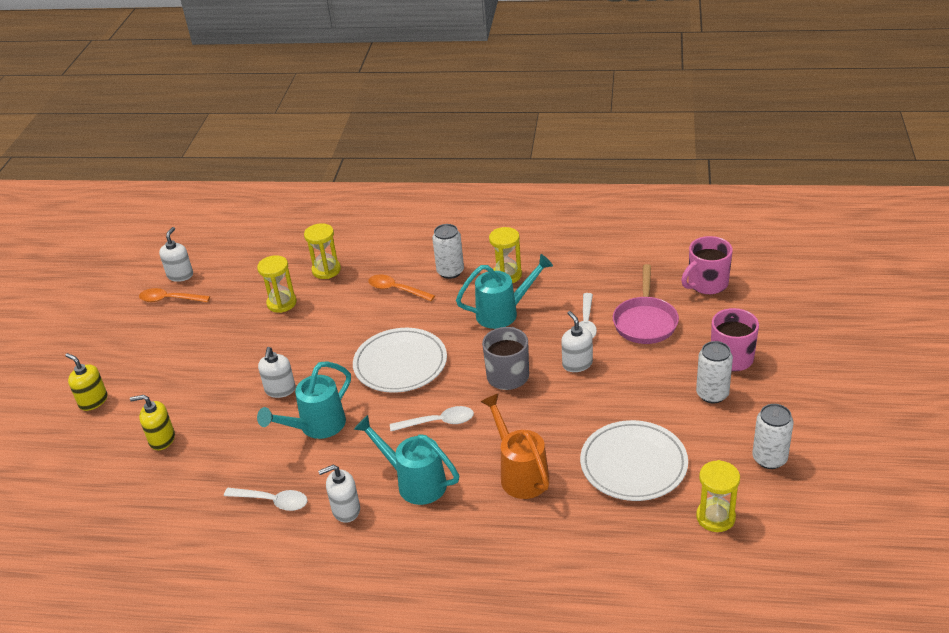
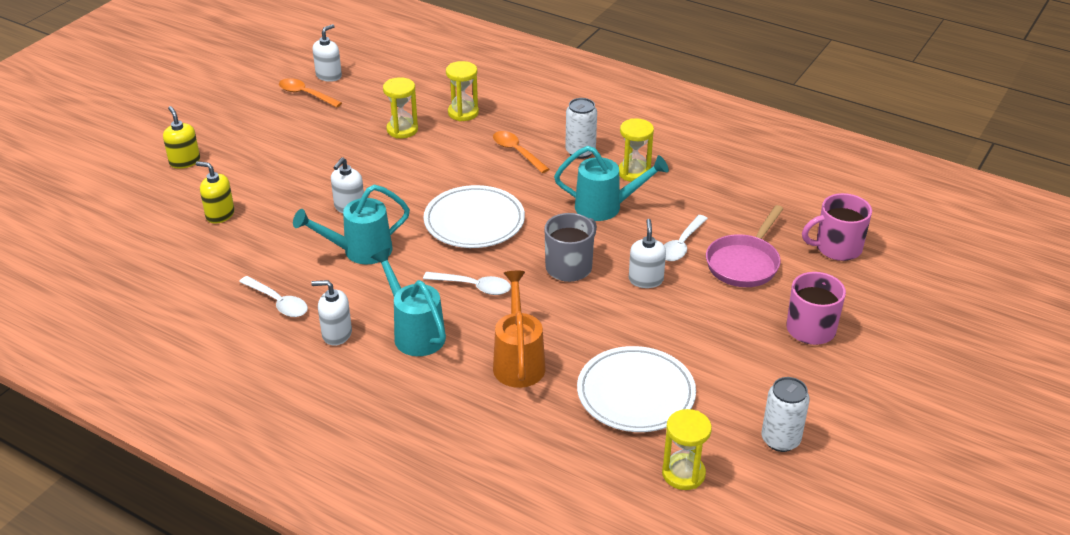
camera: 20 degrees right, 0 degrees up
(712, 394) = (764, 357): white can -> none

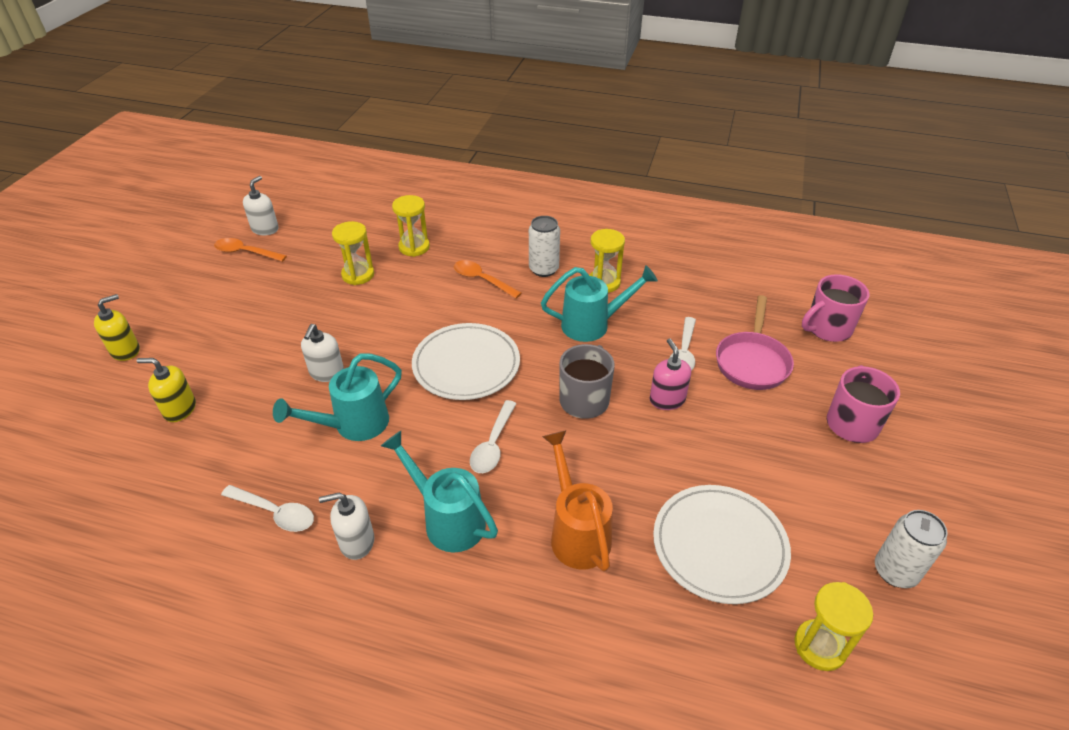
camera: 15 degrees left, 5 degrees up
(184, 161) = (125, 350): yellow soap dispenser -> yellow soap dispenser turned 90 degrees clockwise
(473, 286) = (493, 444): white spoon -> white spoon turned 105 degrees clockwise
(646, 280) = (667, 399): white soap dispenser -> pink soap dispenser

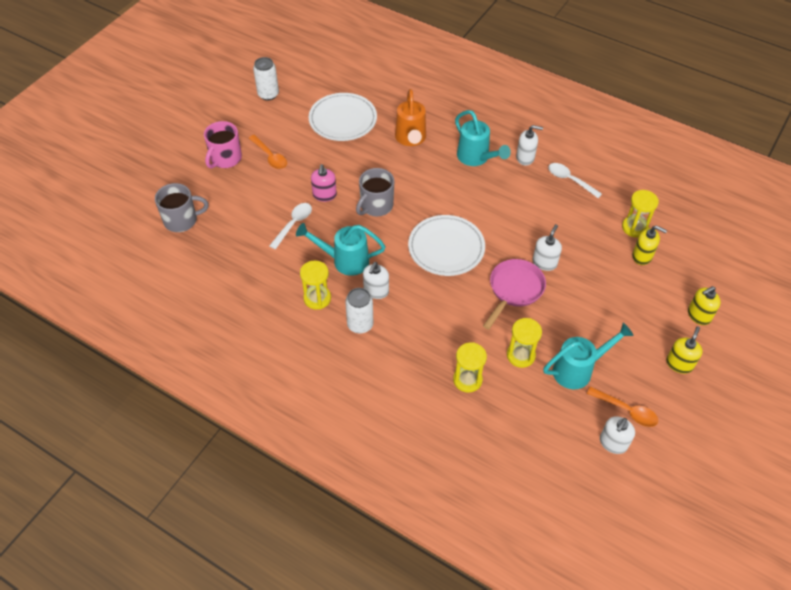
camera: 165 degrees left, 10 degrees up
(172, 299) = (679, 364): none -> yellow soap dispenser
(353, 425) = (526, 221): turquoise watering can -> turquoise watering can (578, 370)
(482, 280) = (415, 324): orange spoon -> orange spoon (270, 156)
(493, 444) = (442, 191): white spoon -> none
(539, 301) = (376, 291): none -> white soap dispenser
(752, 362) = (253, 208): pink pan -> pink pan (514, 290)
(820, 646) = (324, 79): yellow hourglass -> yellow hourglass (634, 227)
(827, 328) = (181, 220): pink mug -> grey mug

